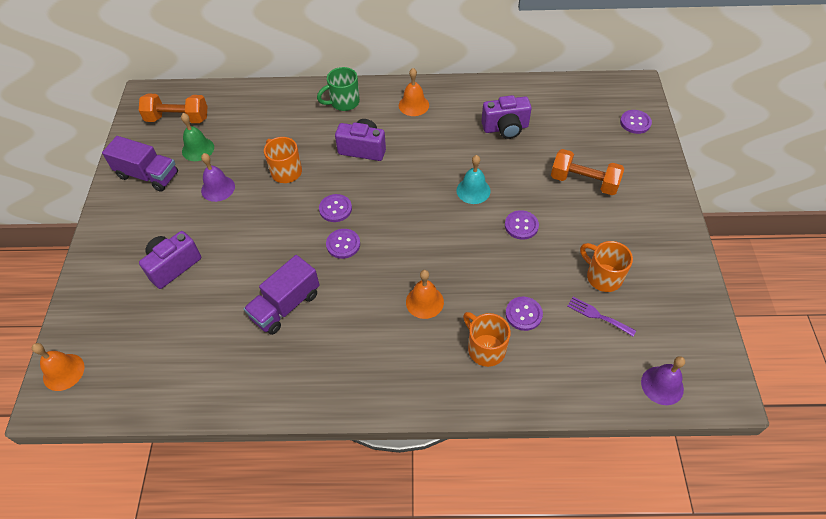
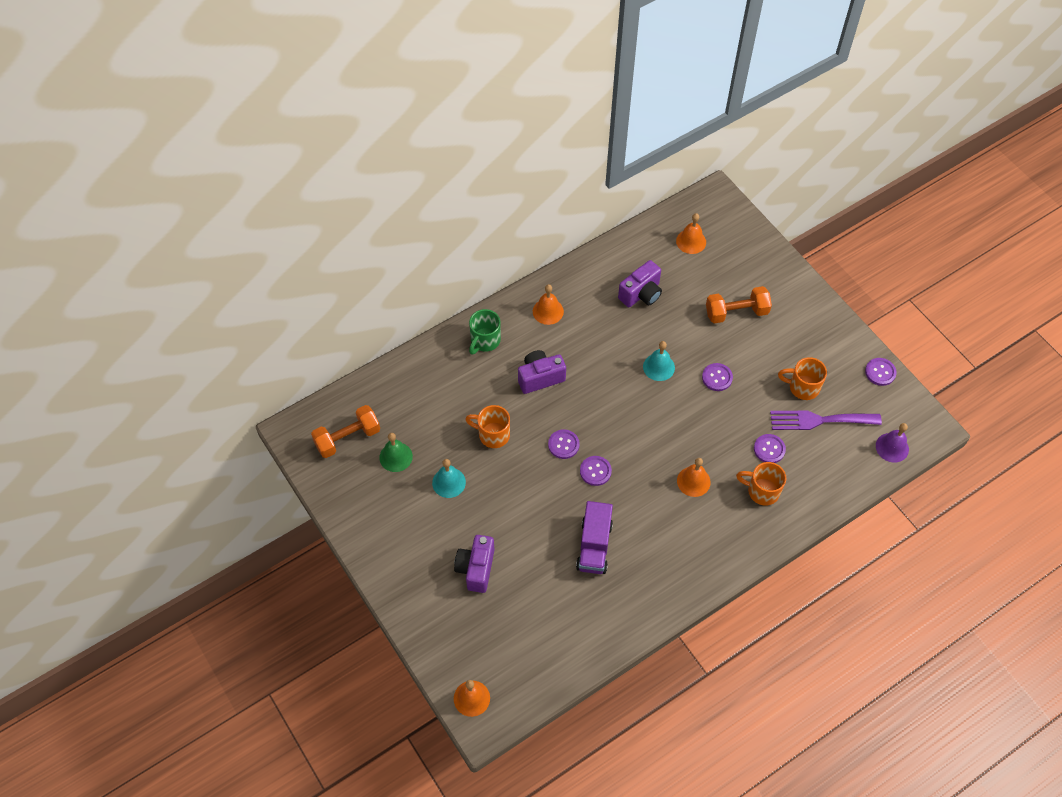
camera: 35 degrees left, 5 degrees up
(148, 175) = (375, 506): purple truck -> none
(218, 188) = (449, 482): purple bell -> turquoise bell
(584, 109) = (691, 241): none -> orange bell
(598, 316) = (819, 420): purple fork -> purple fork, size x1.87
(635, 122) = (738, 234): purple button -> purple button (880, 372)

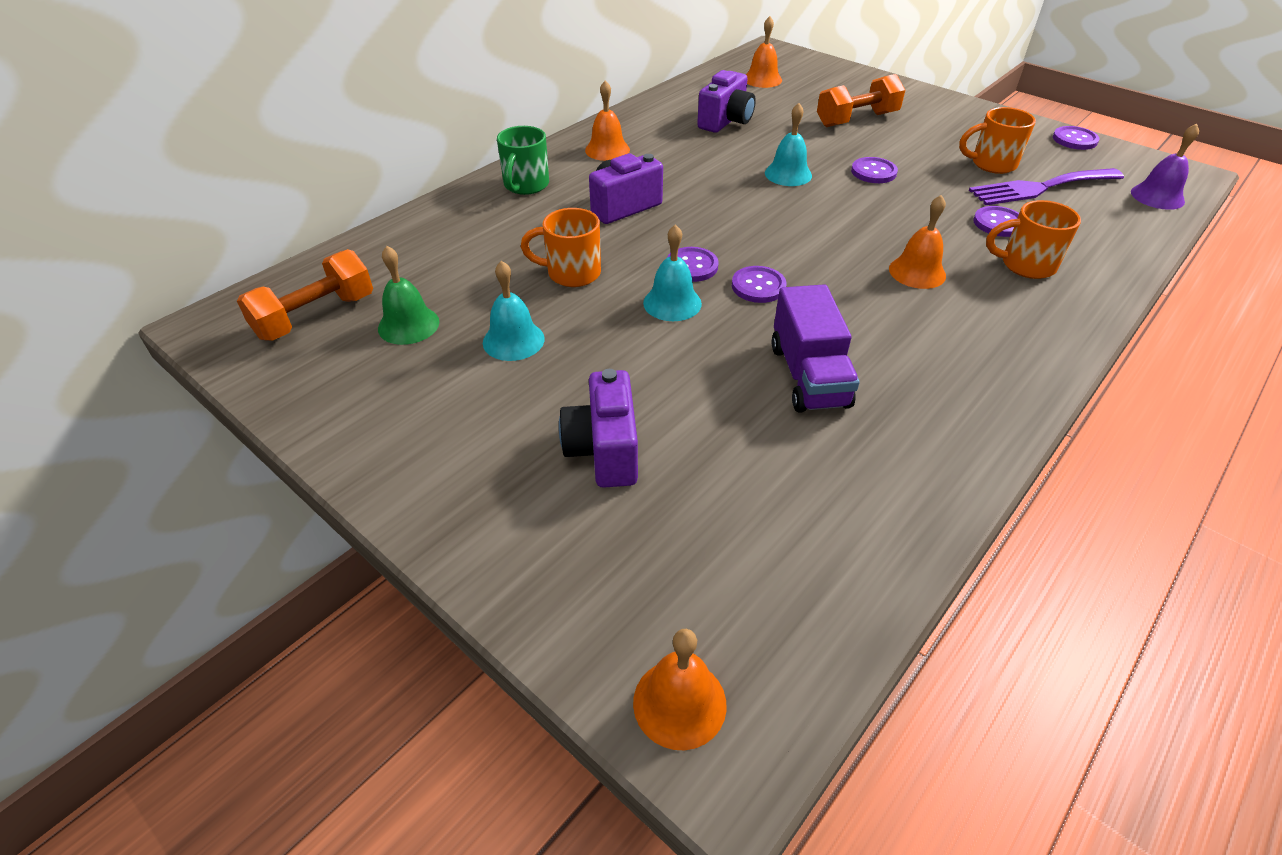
camera: 15 degrees left, 15 degrees down
(542, 473) = (672, 303): none -> turquoise bell

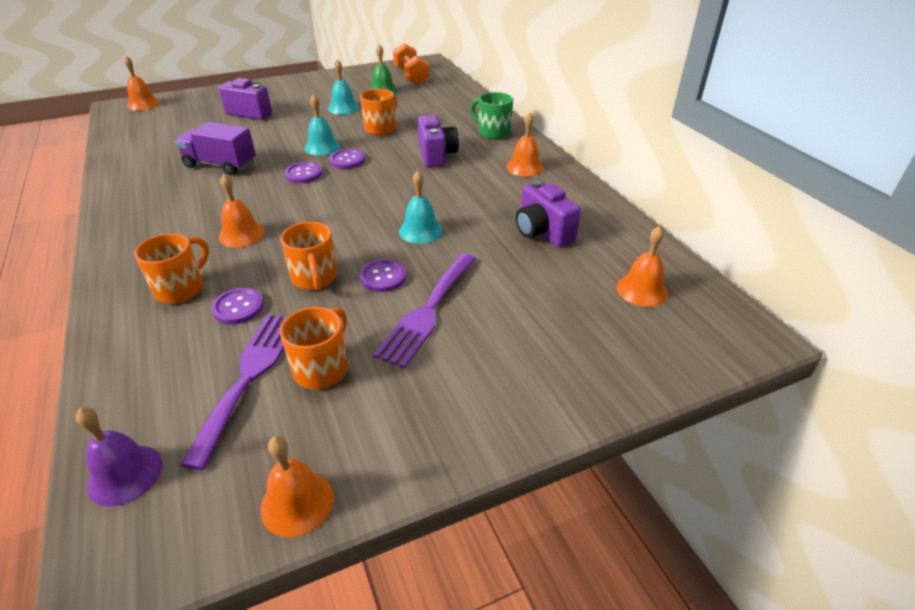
camera: 115 degrees right, 5 degrees down
(856, 120) = (495, 316): orange dumbbell -> none
(885, 143) = (428, 311): none -> purple fork
(917, 202) = (315, 278): none -> orange mug
(1074, 140) = (297, 503): purple button -> orange bell

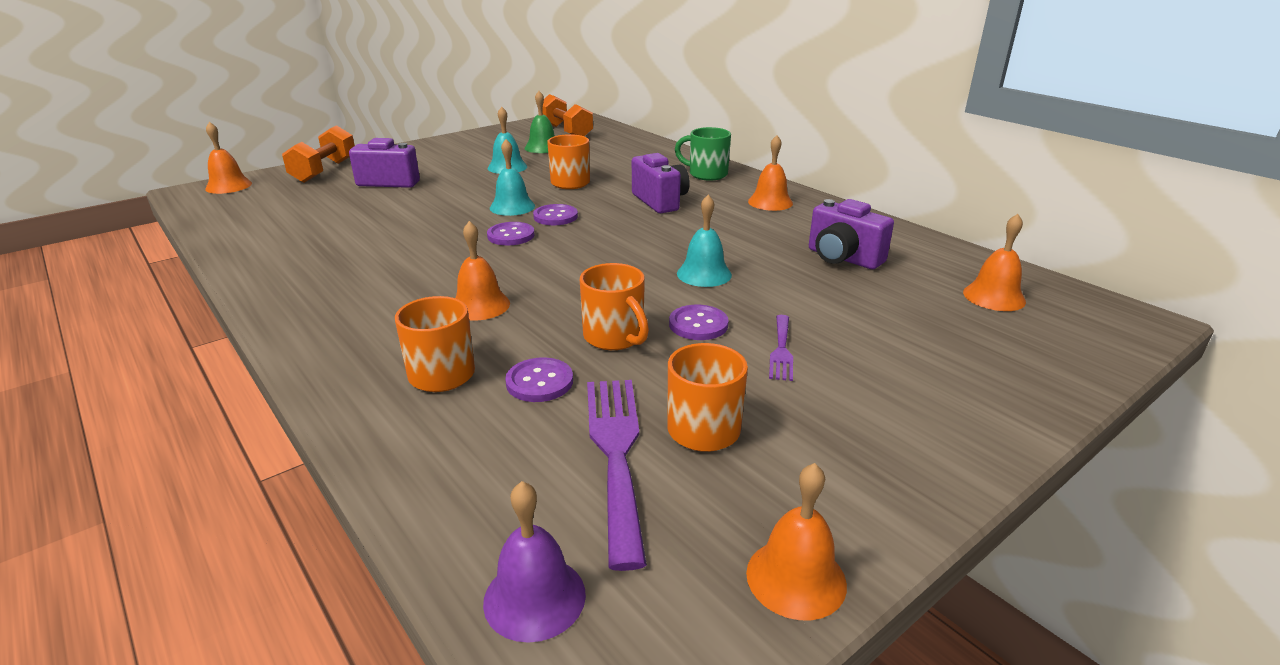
camera: 15 degrees left, 10 degrees down
(213, 97) = (324, 171): none -> orange dumbbell
(220, 165) = (391, 238): purple truck -> none
(428, 311) = (781, 350): purple fork -> purple fork, size x0.53

